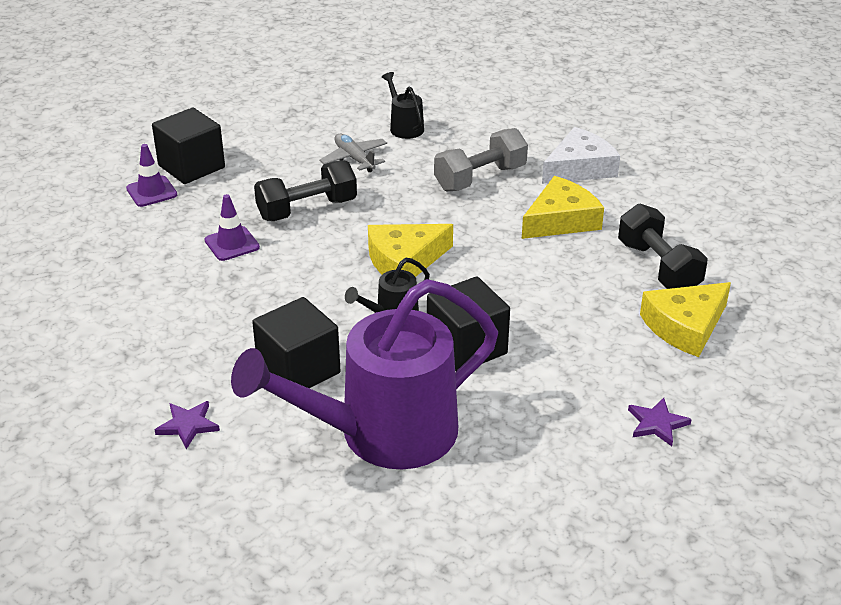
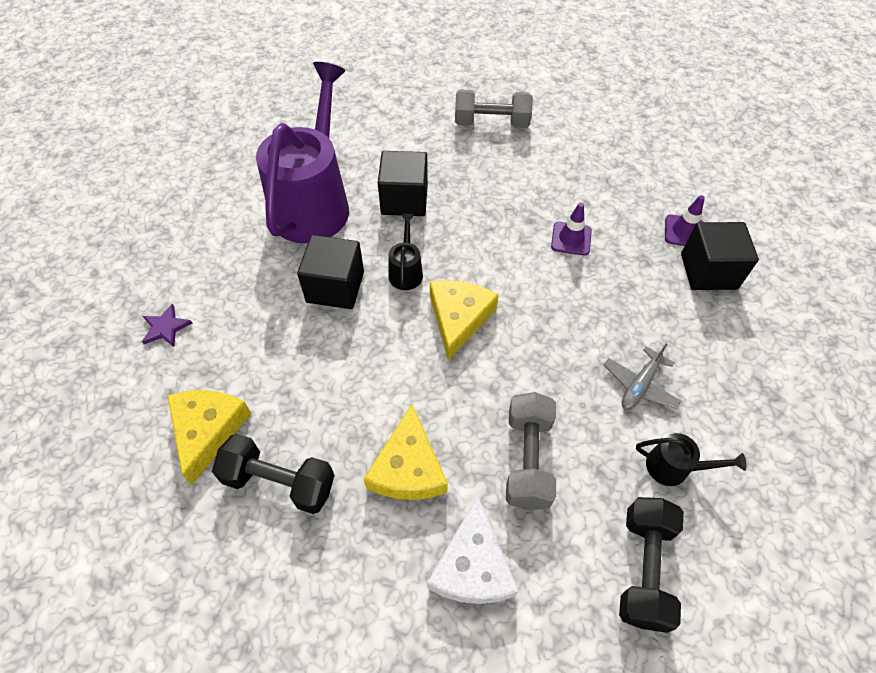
camera: 130 degrees right, 20 degrees up
(92, 374) = (491, 123): none -> grey dumbbell
(188, 425) = (409, 138): purple star -> none
(307, 209) = (581, 304): black dumbbell -> black dumbbell (643, 568)
(354, 159) = (640, 385): grey plane -> grey plane turned 120 degrees clockwise

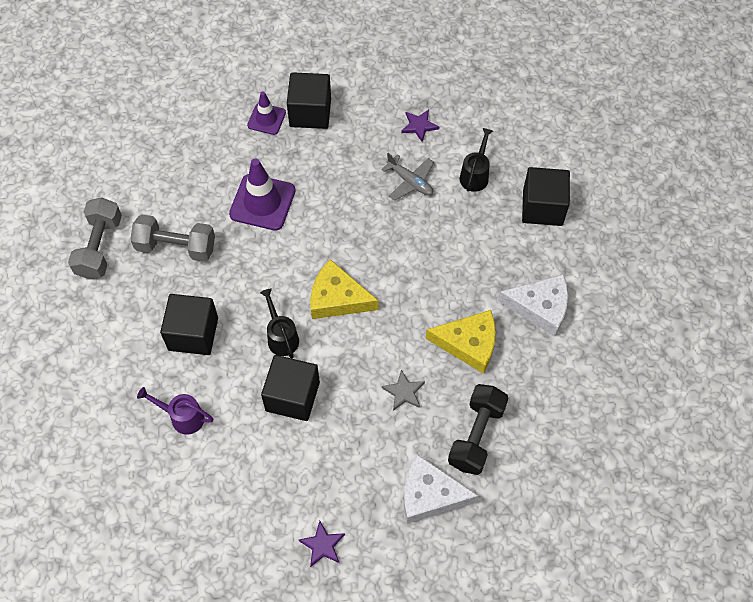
camera: 85 degrees left, 5 degrees up
(208, 430) = (430, 494): yellow cheese -> white cheese
(314, 202) = (182, 417): purple watering can -> purple watering can, size x0.41
(340, 395) = (404, 392): none -> grey star
(406, 271) = (281, 336): black watering can -> black watering can turned 60 degrees clockwise
(527, 459) = (465, 263): grey dumbbell -> grey dumbbell (176, 247)
(571, 238) = (262, 202): purple traffic cone -> purple traffic cone, size x1.65
(643, 568) = (542, 207): black dumbbell -> black cube
(732, 391) = (419, 126): none -> purple star

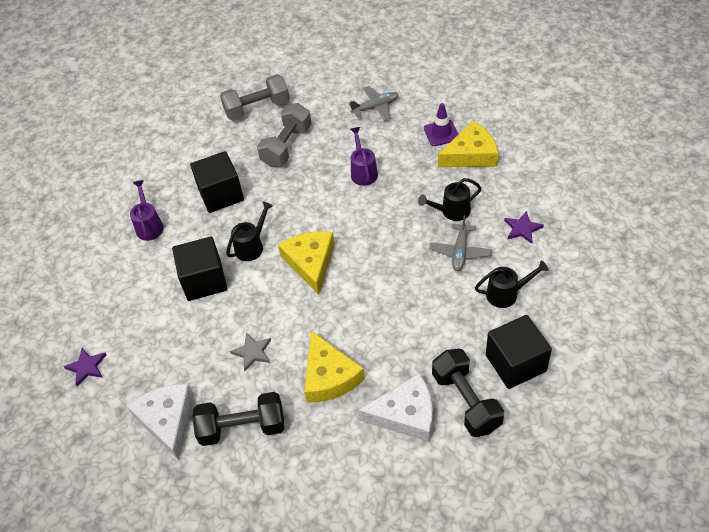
camera: 65 degrees right, 10 degrees down
(176, 247) = (287, 146): grey dumbbell -> grey dumbbell turned 45 degrees clockwise
(189, 150) = (375, 107): none -> grey plane
(262, 202) = (363, 171): purple traffic cone -> purple watering can
(310, 112) = (471, 154): black cube -> yellow cheese
(362, 163) = (451, 211): none -> black watering can
(540, 307) = (405, 414): white cheese -> white cheese turned 75 degrees counterclockwise
(554, 259) = (466, 401): none -> black dumbbell

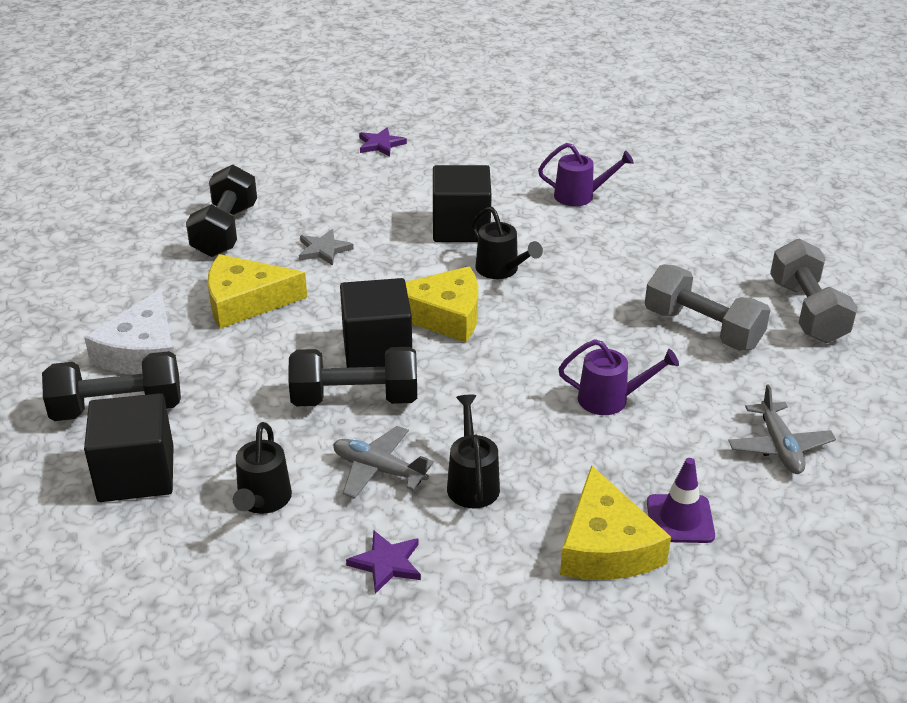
camera: 100 degrees right, 15 degrees down
(167, 420) = (274, 186): white cheese -> none
(221, 194) = (615, 256): black cube -> black cube (377, 350)
(407, 281) = (355, 399): none -> black dumbbell

